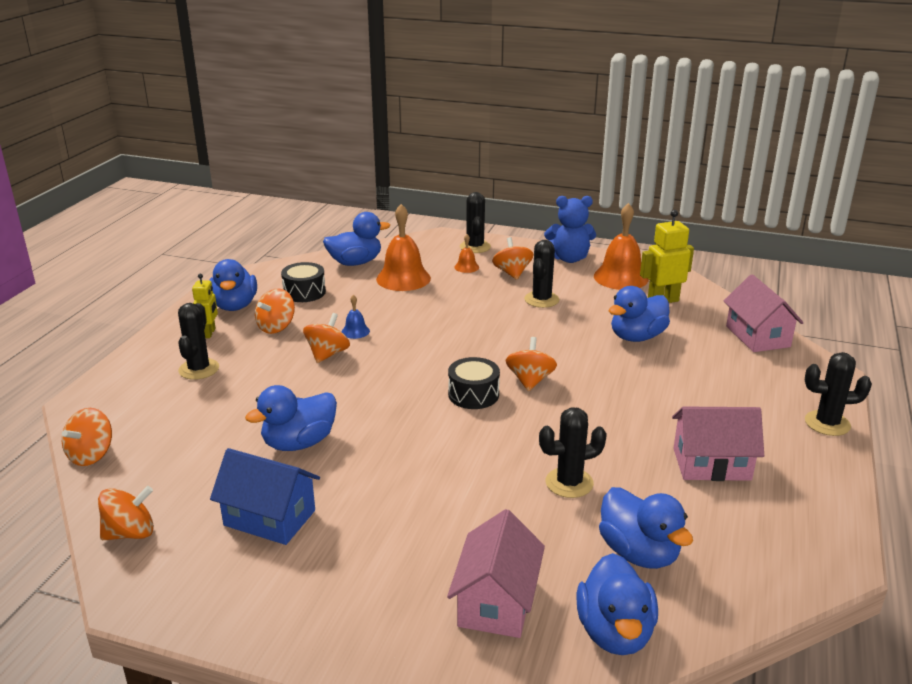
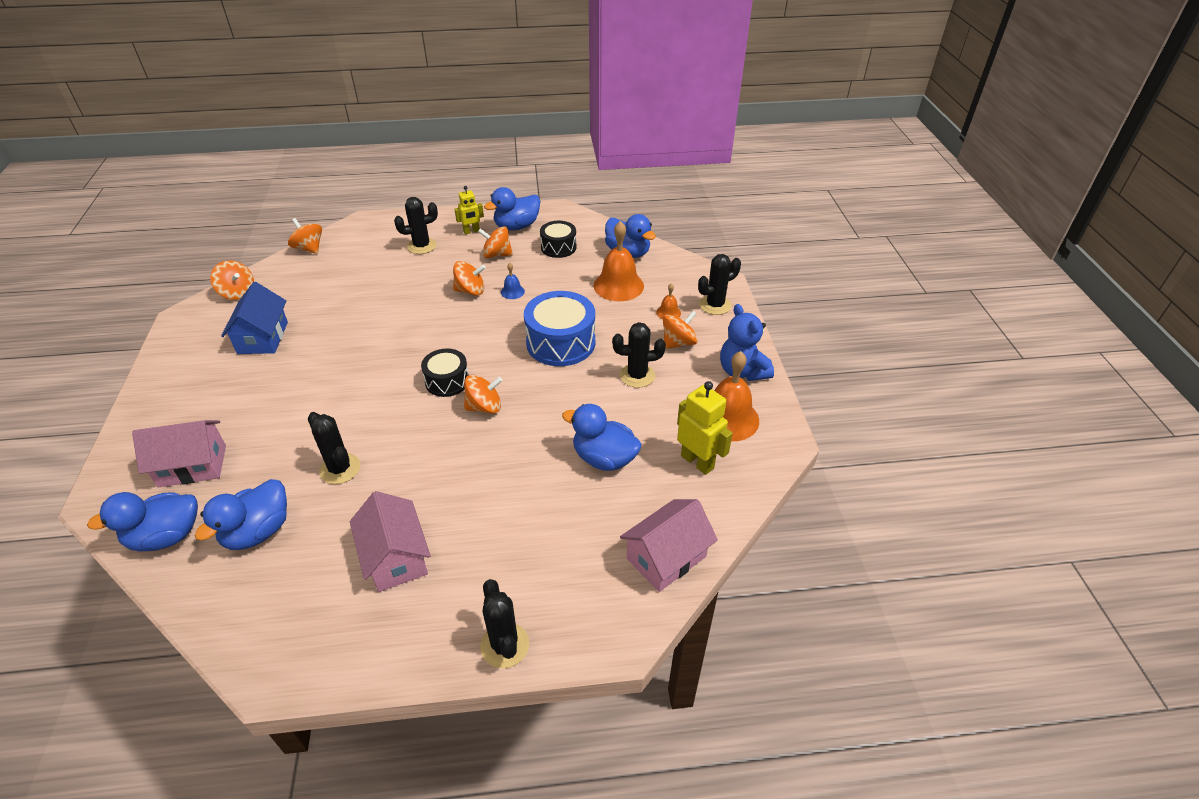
camera: 65 degrees right, 15 degrees up
(91, 455) = (309, 248): orange spinning top -> orange spinning top turned 45 degrees clockwise
(299, 443) = (348, 319): blue duck -> none
(464, 323) = (560, 343): none -> blue drum

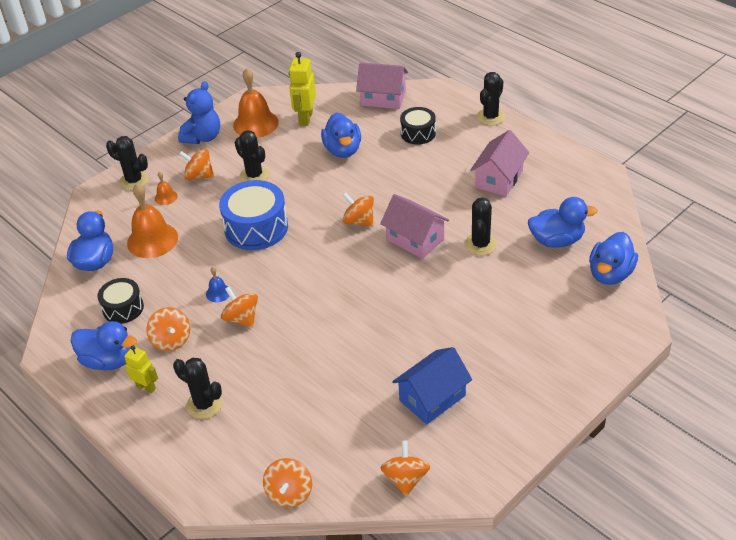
camera: 125 degrees left, 0 degrees up
(166, 536) = (610, 274): blue duck -> blue duck turned 90 degrees clockwise
(192, 466) = (565, 312): pink house -> pink house (415, 239)
(447, 381) = (356, 255): black drum -> black drum (418, 133)

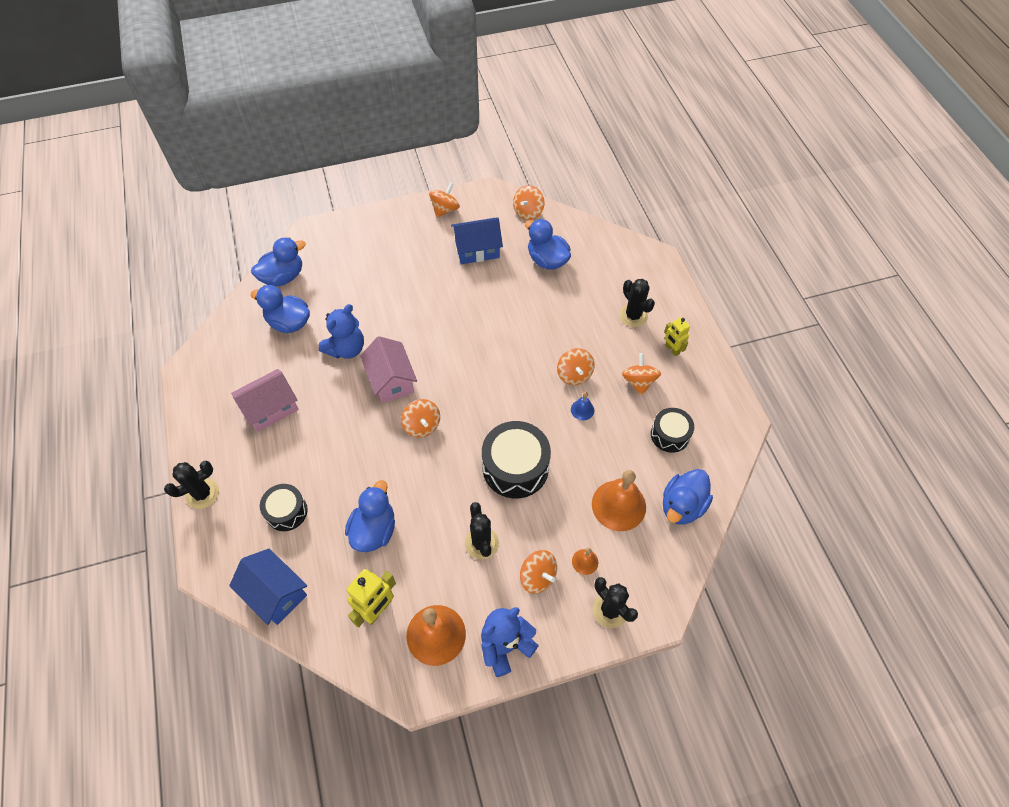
camera: 155 degrees left, 15 degrees up
(108, 360) = (695, 387): blue duck -> blue duck (547, 260)
(256, 228) = (515, 467): blue drum -> black drum
(289, 493) = (602, 234): orange spinning top -> orange spinning top (445, 209)
(383, 98) = (275, 593): pink house -> blue house
(480, 244) = (346, 349): black cactus -> blue teddy bear

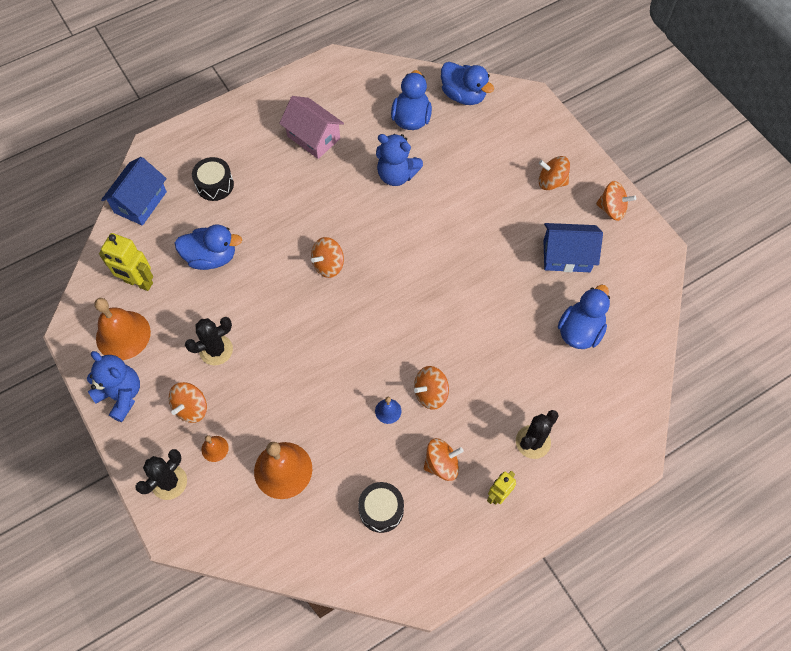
camera: 75 degrees right, 5 degrees up
(202, 494) = (218, 119): black cactus -> none
(391, 380) = (371, 224): pink house -> none
(477, 250) = (566, 256): blue house -> blue house turned 60 degrees counterclockwise
(515, 467) = (303, 361): black drum -> none
(528, 212) = (645, 294): orange spinning top -> orange spinning top (551, 182)
(682, 506) = (296, 536): blue duck -> none

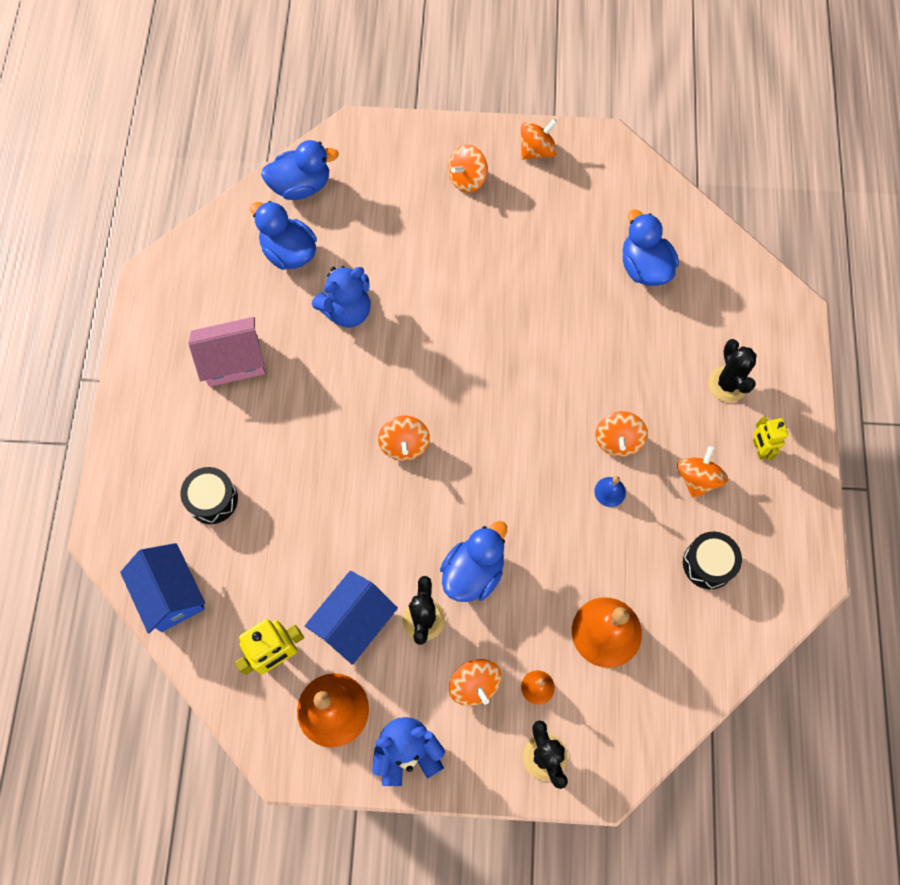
camera: 55 degrees left, 5 degrees up
(211, 257) = (304, 558): blue duck -> blue duck (473, 572)
(566, 256) = (558, 223): blue house -> blue house (354, 622)

